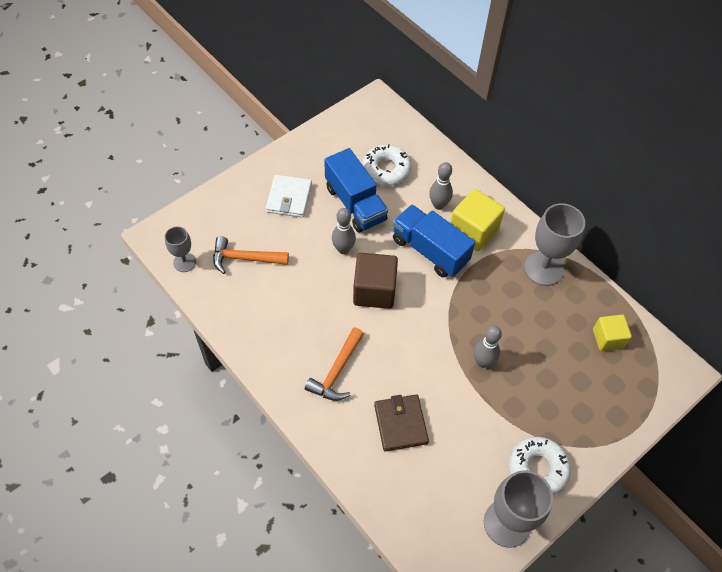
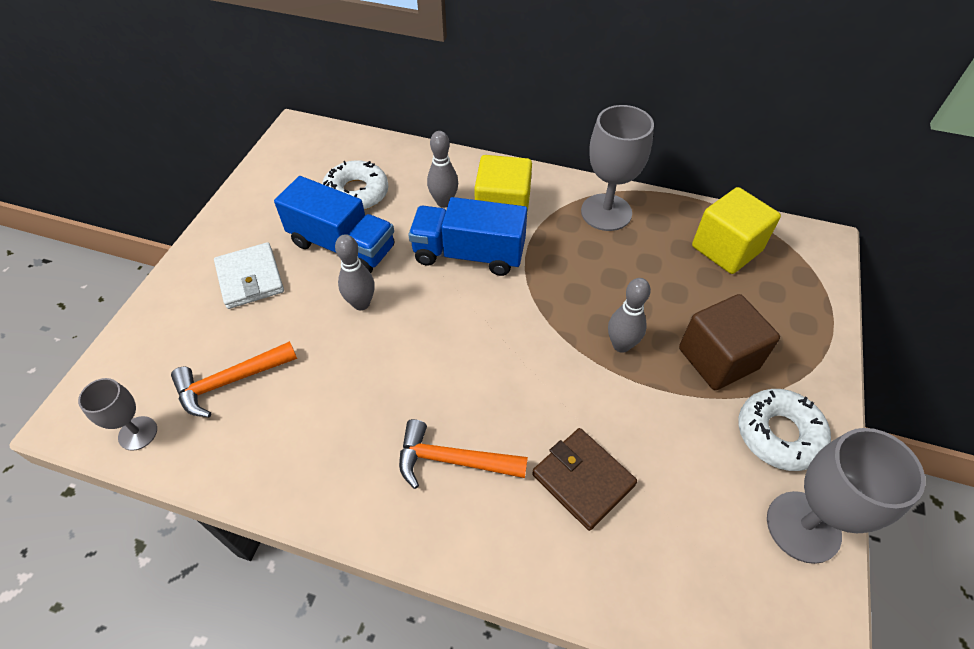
camera: 30 degrees left, 5 degrees down
(336, 371) = (453, 460): orange hammer -> orange hammer turned 105 degrees clockwise
(374, 291) = (433, 332): brown cube -> brown cube (718, 359)
(607, 338) = (726, 249): yellow cube -> yellow cube, size x1.56

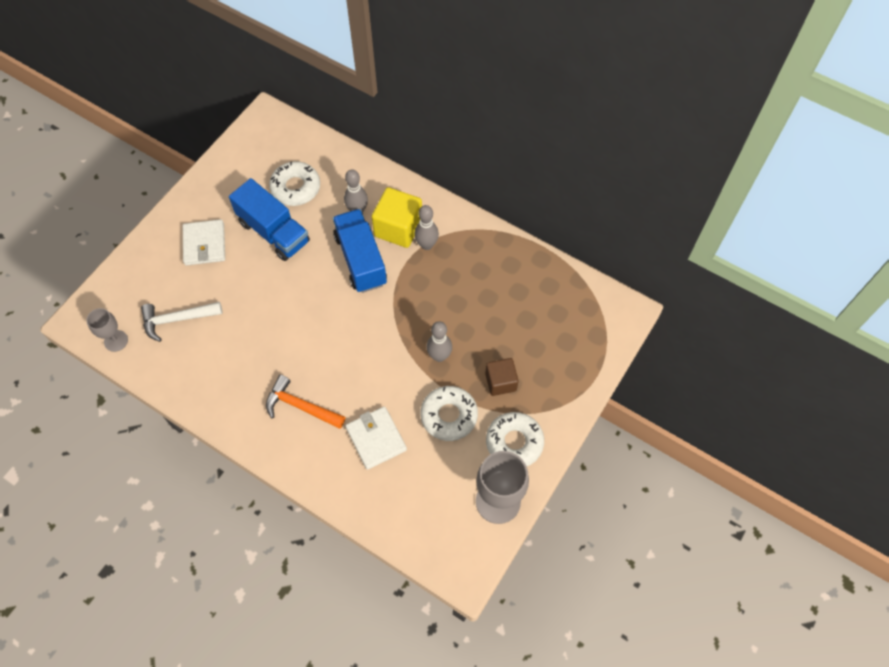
camera: 15 degrees right, 10 degrees up
(230, 381) = (177, 319): orange hammer -> white hammer
(361, 303) = (274, 282): grey bowling pin -> grey bowling pin (426, 245)
(469, 254) = (361, 260): blue truck -> blue truck turned 45 degrees clockwise
(583, 480) = (376, 439): brown wallet -> white wallet
(606, 212) = (475, 247): grey goblet -> none
(671, 420) = (449, 416): none -> white donut
(718, 359) = (500, 382): brown cube -> brown cube, size x0.64
(726, 249) = (550, 299): yellow cube -> none

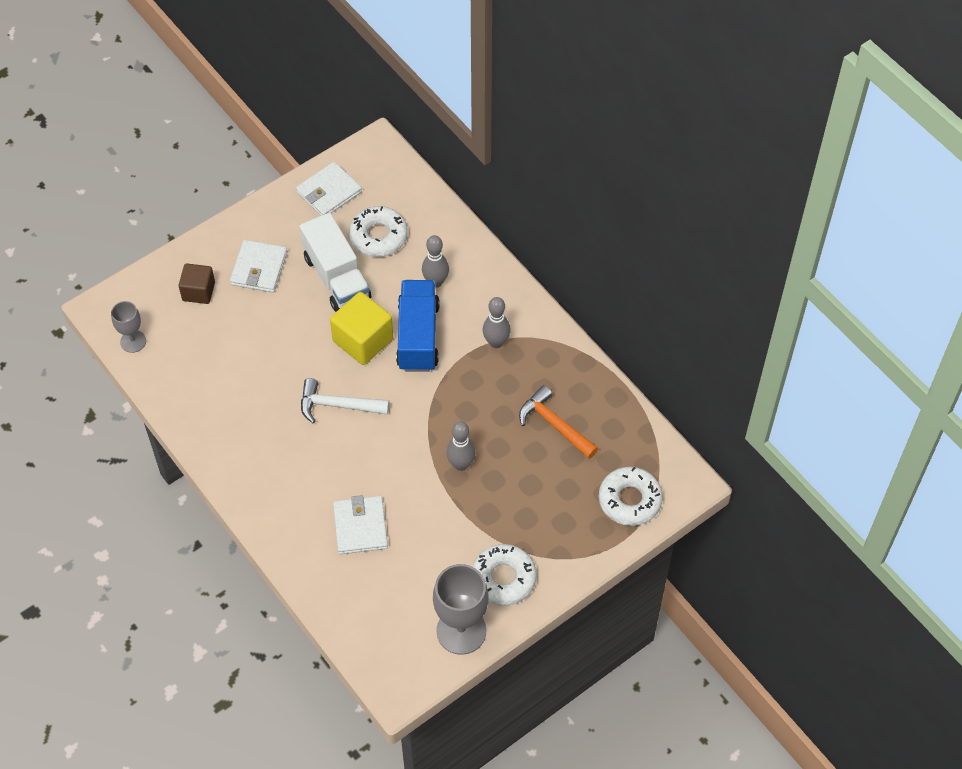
camera: 20 degrees right, 5 degrees down
(177, 319) = (202, 339): white hammer -> white hammer (338, 405)
(240, 164) = (329, 192): none -> white wallet
(274, 232) = (337, 277): blue truck -> white truck
(301, 406) = (296, 468): orange hammer -> orange hammer (555, 424)
(398, 228) = (472, 314): yellow cube -> yellow cube (363, 340)
(449, 416) = (445, 529): white donut -> white donut (629, 500)
(500, 382) = (515, 512): brown cube -> brown cube (198, 291)

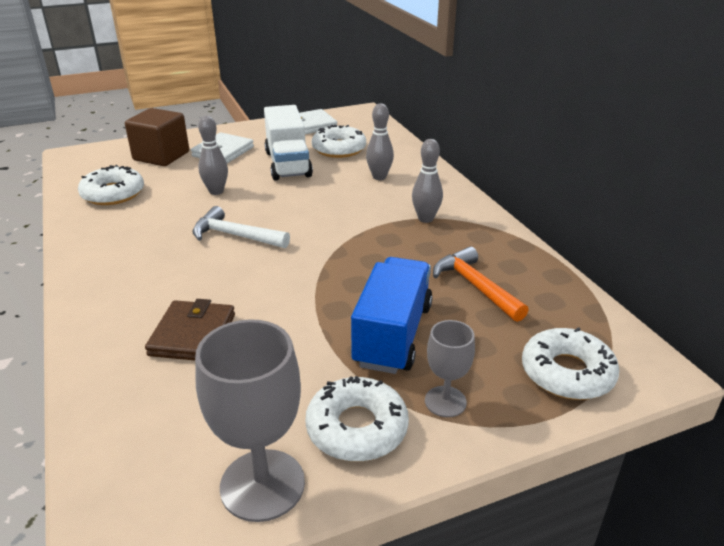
camera: 15 degrees right, 25 degrees down
(133, 341) = (79, 173): grey goblet -> grey goblet (445, 401)
(190, 368) = (113, 194): none -> white donut
(198, 291) = (161, 156): brown cube -> brown cube, size x1.56
(360, 527) = (192, 335): white wallet -> brown wallet
(363, 340) = (289, 200): yellow cube -> none
(418, 336) = (345, 205): blue truck -> blue truck (392, 335)
(461, 464) = (347, 301): grey bowling pin -> grey bowling pin (216, 191)

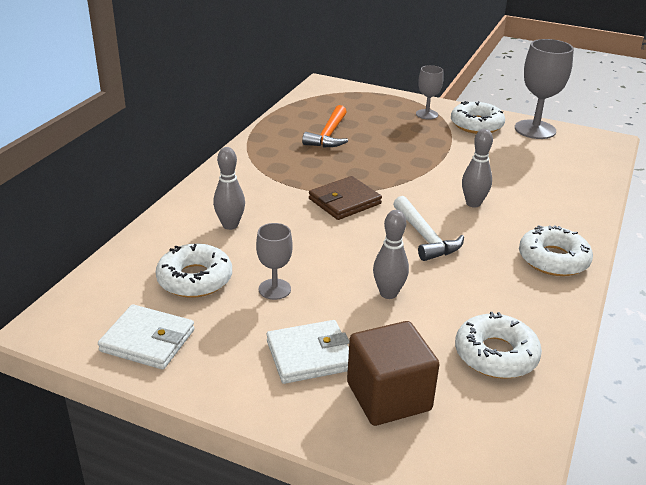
camera: 135 degrees left, 0 degrees up
(192, 335) = (520, 189): brown wallet -> brown wallet (344, 201)
(288, 164) = (274, 289): white truck -> grey goblet
(392, 335) = (410, 140): blue truck -> none
(425, 219) = (273, 177): grey bowling pin -> grey bowling pin (473, 203)
(567, 373) = (360, 98): white donut -> white donut (553, 259)

